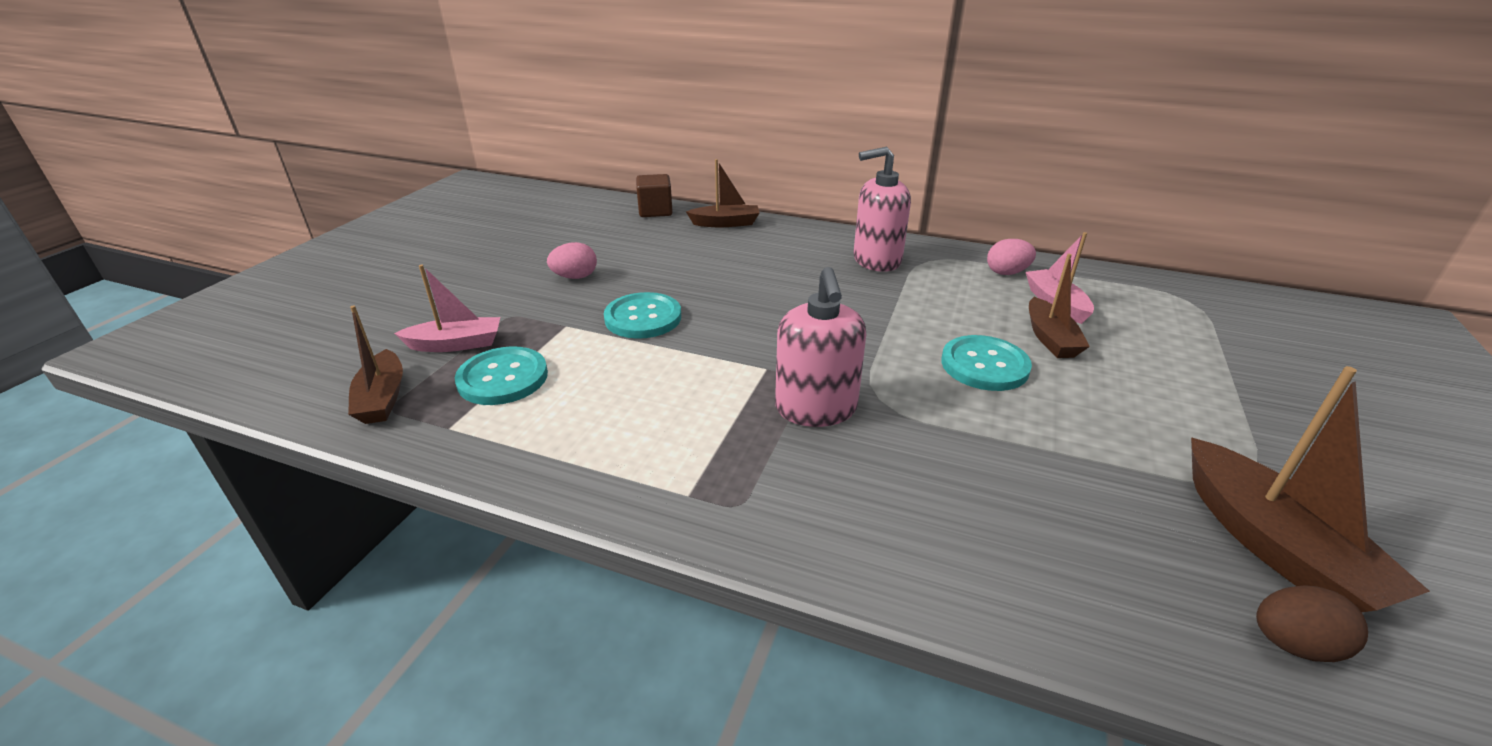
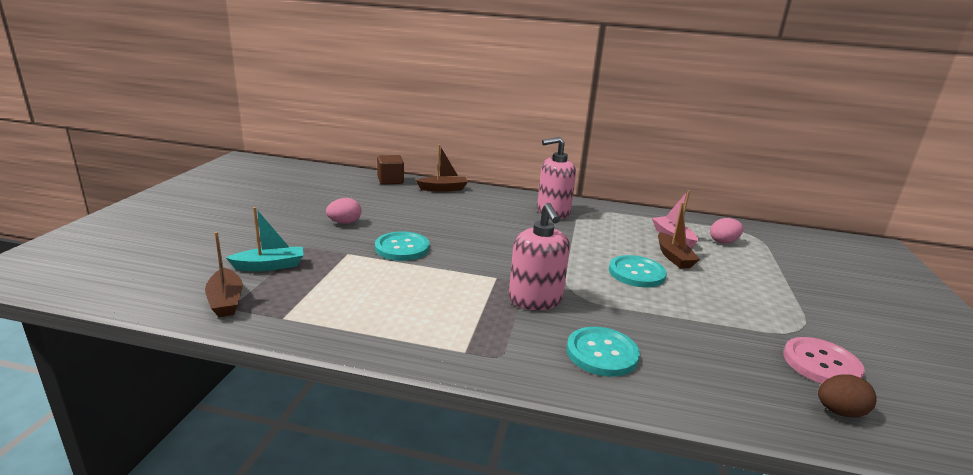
camera: 10 degrees left, 10 degrees down
(456, 344) = (270, 266): pink boat -> turquoise boat
(503, 378) = (312, 286): turquoise button -> turquoise button (602, 353)
(1007, 273) = (639, 219): pink egg -> pink egg (723, 242)
(1273, 545) = (821, 364): brown boat -> pink button

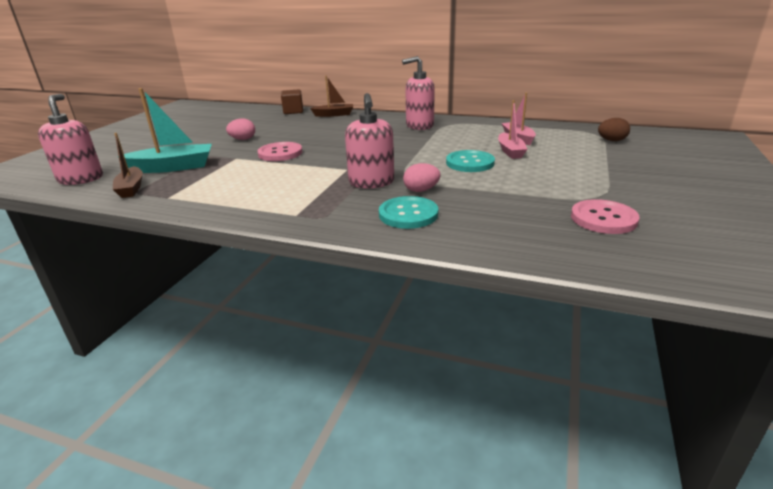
camera: 10 degrees right, 5 degrees up
(147, 281) = (81, 179): none -> pink soap dispenser
(270, 266) = (173, 167): turquoise boat -> turquoise boat, size x1.56
(402, 248) = (280, 153): turquoise button -> pink button
(673, 257) = (510, 151): brown boat -> pink boat
(723, 242) = (564, 139): pink egg -> pink egg (421, 190)
(839, 412) = (599, 249): brown egg -> brown egg (611, 140)

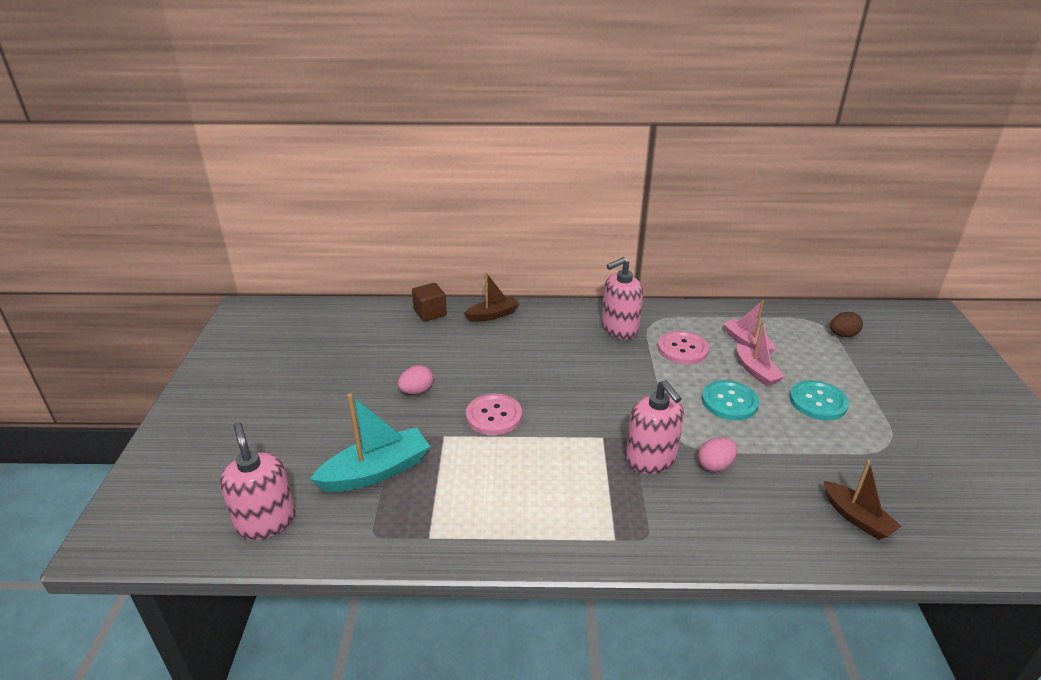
camera: 20 degrees left, 5 degrees up
(131, 188) = (361, 528): brown boat -> brown boat (856, 518)
(408, 214) = (733, 513): turquoise button -> turquoise button (818, 402)
(603, 218) = (915, 481): pink button -> pink button (682, 349)

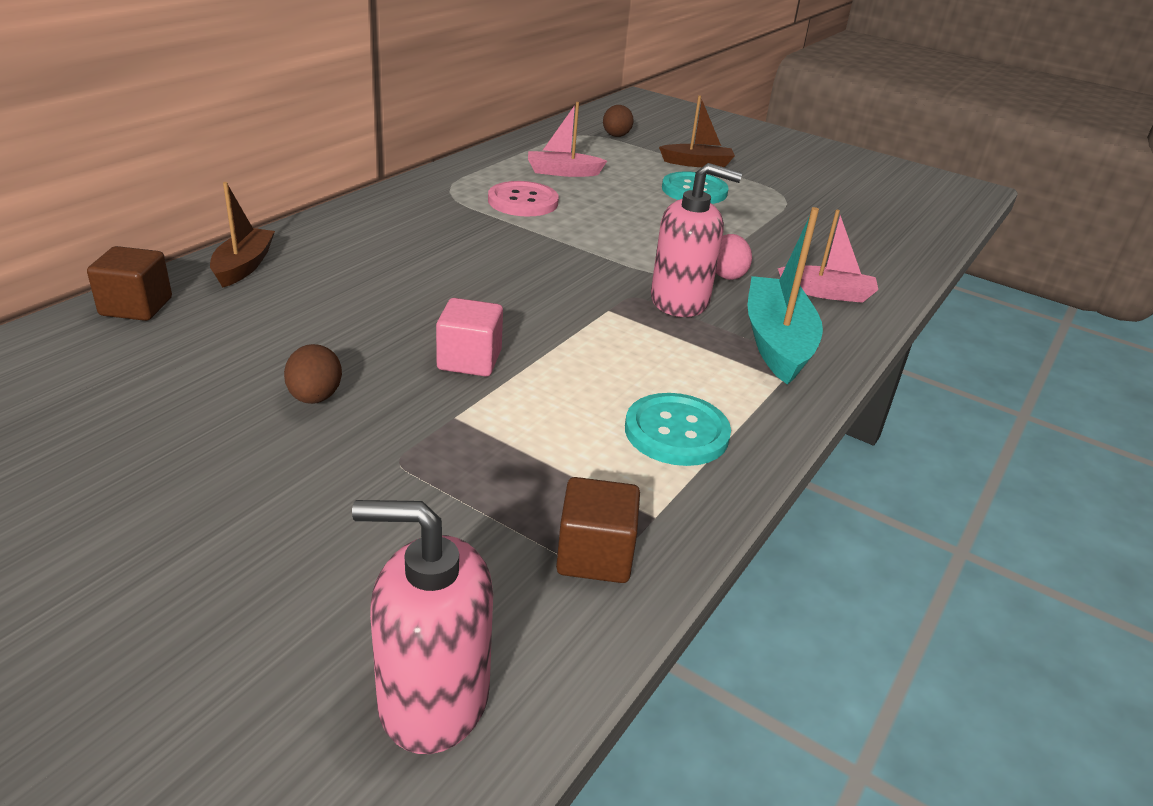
camera: 60 degrees left, 0 degrees up
(376, 471) = (455, 512): turquoise boat -> turquoise boat (777, 342)
(382, 529) = (595, 556): none -> brown cube
(416, 391) = (315, 397): pink egg -> brown egg
(494, 416) = (469, 360): pink button -> pink cube
(619, 329) = (428, 212): pink soap dispenser -> none
(729, 402) = (641, 223): turquoise button -> turquoise button (676, 432)
(756, 372) = (614, 191): pink boat -> pink boat (827, 293)
(856, 518) = (860, 252): brown boat -> brown boat (697, 163)

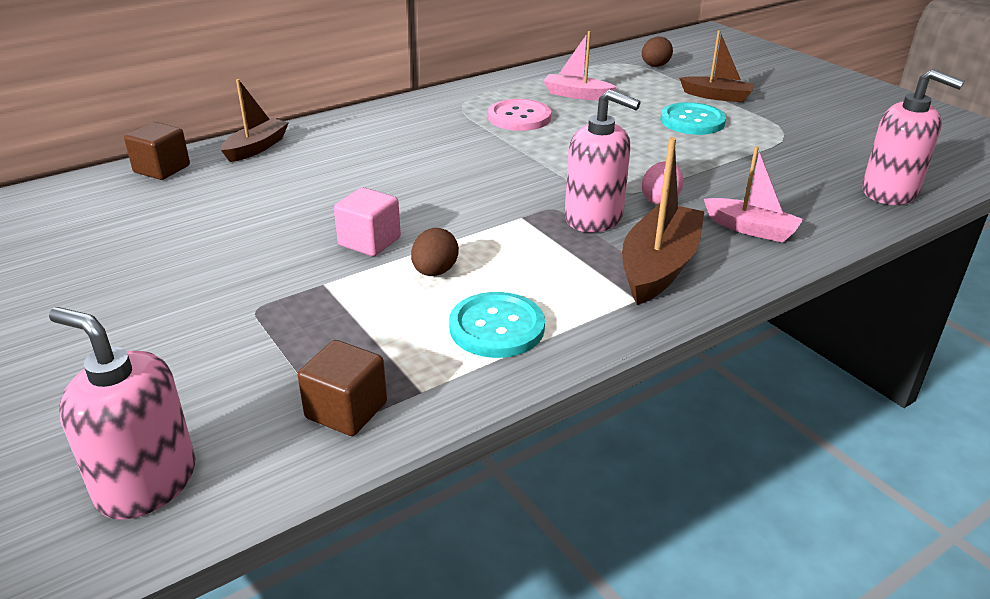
camera: 25 degrees right, 0 degrees up
(315, 397) = (232, 252): brown egg -> brown egg (435, 272)
(777, 342) = (659, 266): turquoise boat -> brown boat
(910, 243) = (890, 192): none -> pink soap dispenser

